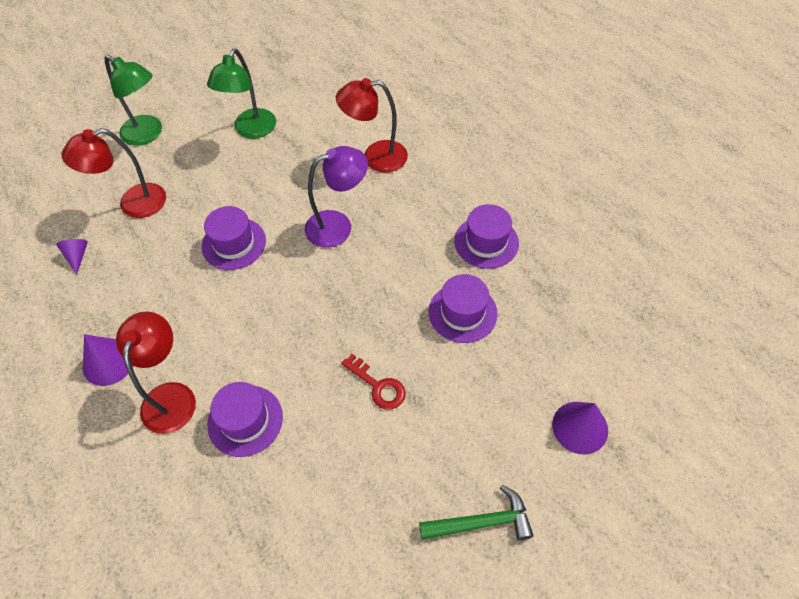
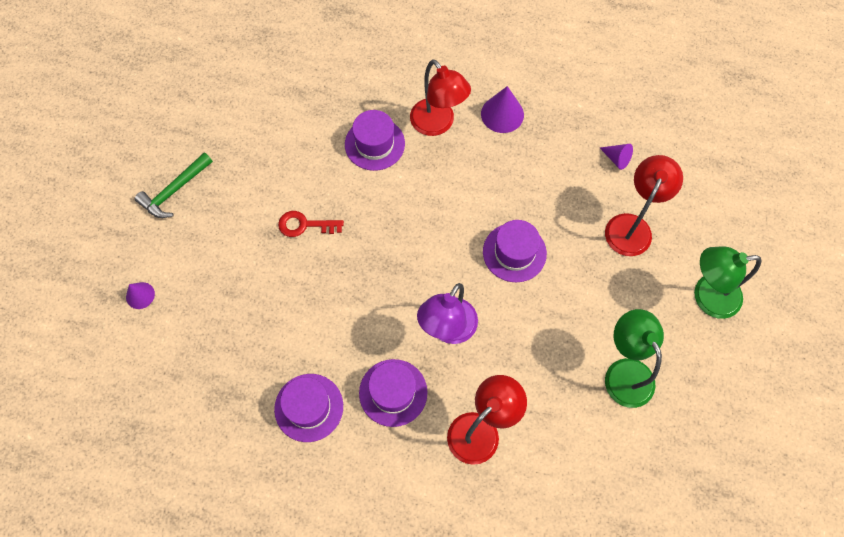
camera: 140 degrees right, 10 degrees up
(462, 312) = (283, 324): purple hat -> purple hat (393, 392)
(580, 427) = (140, 295): purple cone -> purple cone, size x0.61

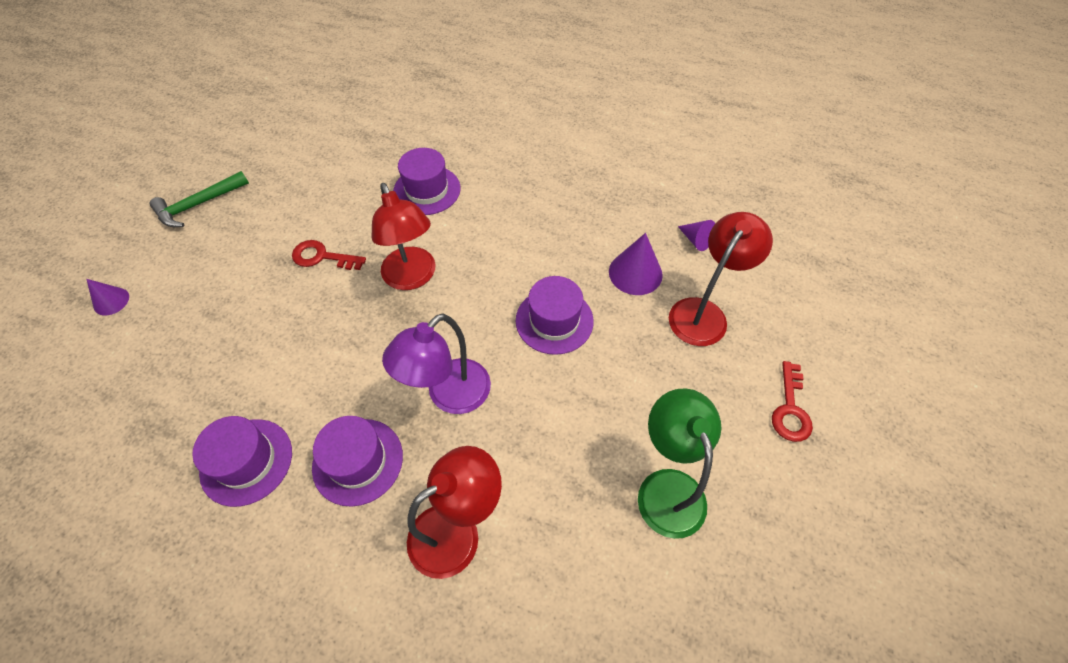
camera: 10 degrees right, 10 degrees down
(437, 124) = (501, 181): red lamp -> red lamp (412, 278)
(502, 114) = (574, 181): purple cone -> purple cone (635, 273)
(707, 297) = (790, 409): green lamp -> red key

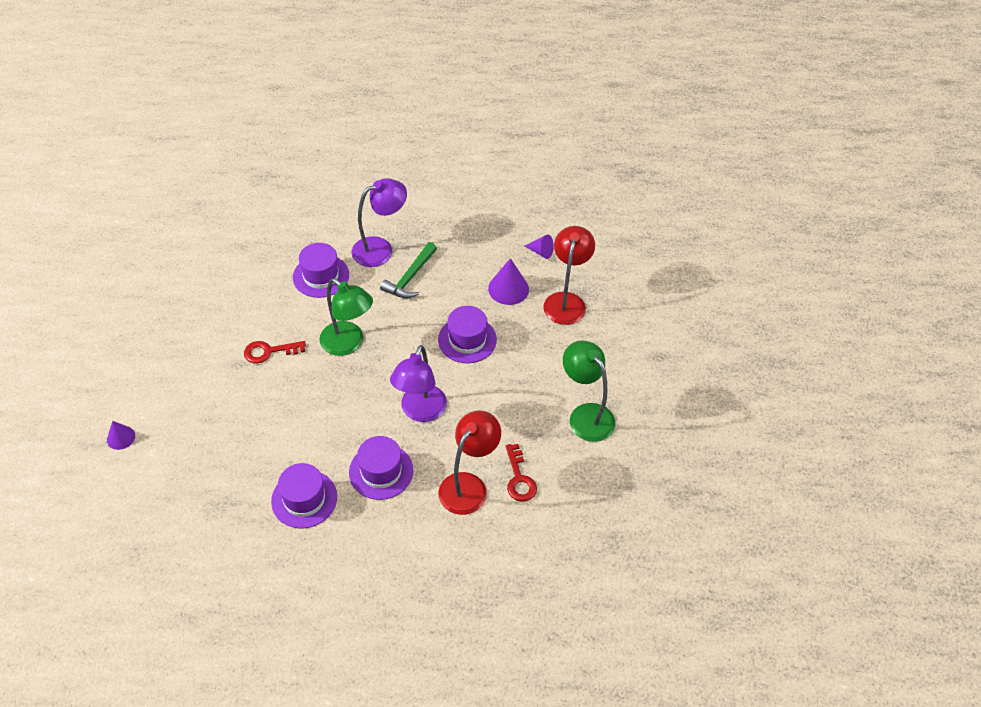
camera: 25 degrees left, 5 degrees down
(198, 205) = (137, 345): green hammer -> green hammer (410, 277)
(412, 278) = (348, 344): red lamp -> green lamp
(507, 180) = (380, 249): none -> purple lamp
(790, 409) = (643, 343): red key -> red key (519, 478)

